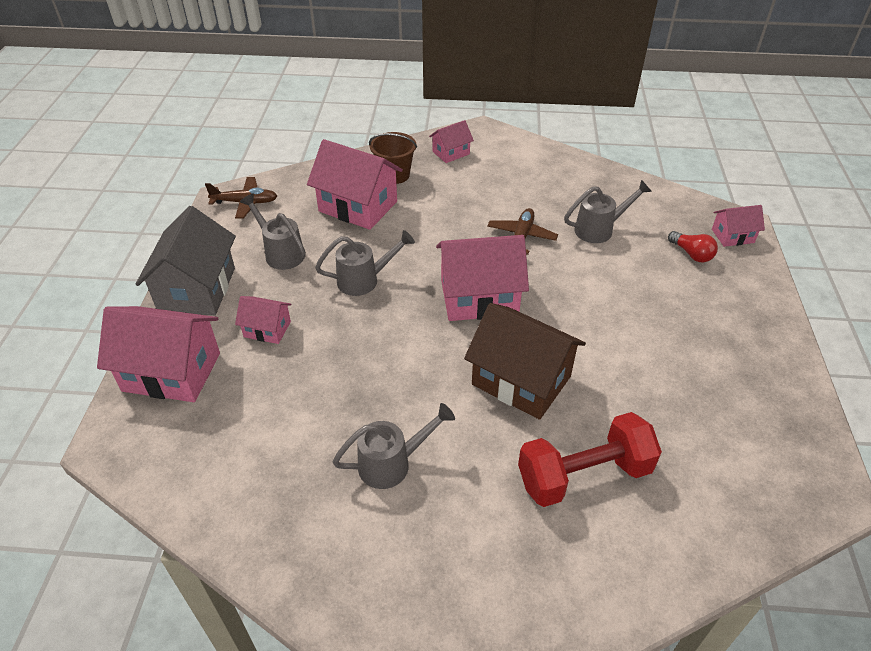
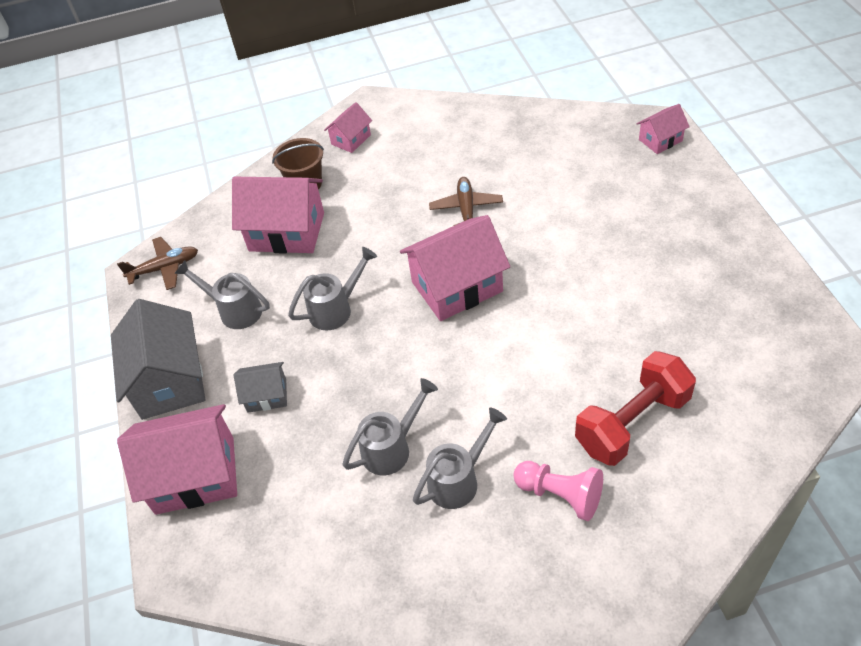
camera: 15 degrees left, 5 degrees up
(267, 329) = (267, 395): pink house -> grey house
(479, 515) = (560, 495): none -> pink pawn
(521, 380) = (536, 355): brown house -> none
(599, 229) = (536, 175): grey watering can -> grey watering can (392, 448)
(691, 254) = (632, 172): red light bulb -> none

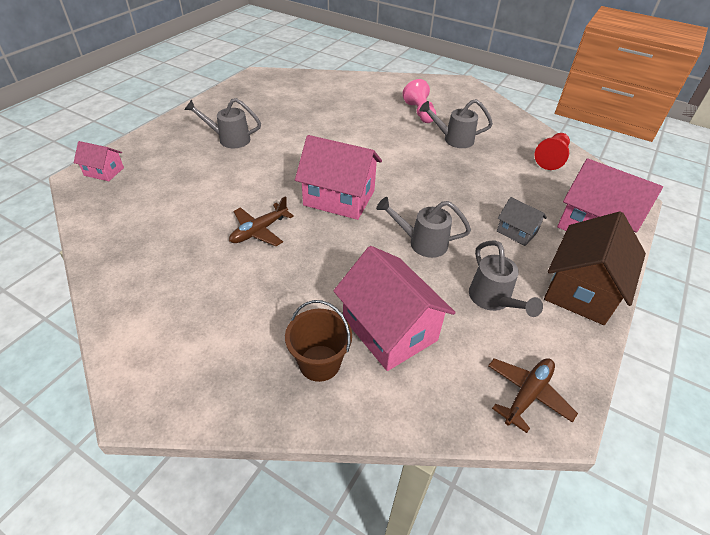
camera: 140 degrees left, 5 degrees down
(164, 268) = (527, 395): brown plane -> brown plane turned 105 degrees clockwise
(169, 381) = (581, 290): grey house -> brown house
(314, 562) = (551, 158): none -> red pawn
(351, 139) = (222, 372): pink house -> none
(392, 448) = (470, 166): grey watering can -> grey watering can (229, 139)
(632, 423) = (358, 108): red dumbbell -> none

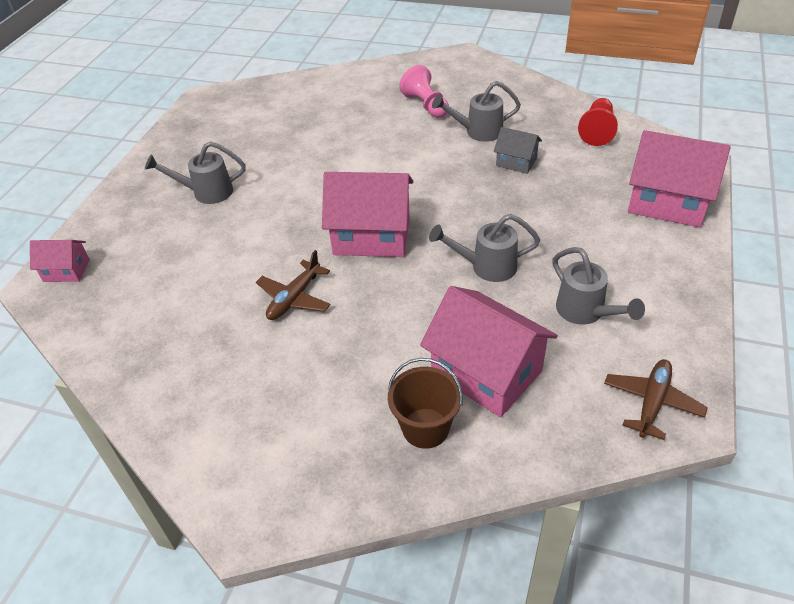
camera: 10 degrees left, 0 degrees up
(516, 232) = (586, 228): grey house -> grey house (516, 162)
(581, 290) = (674, 277): brown house -> none

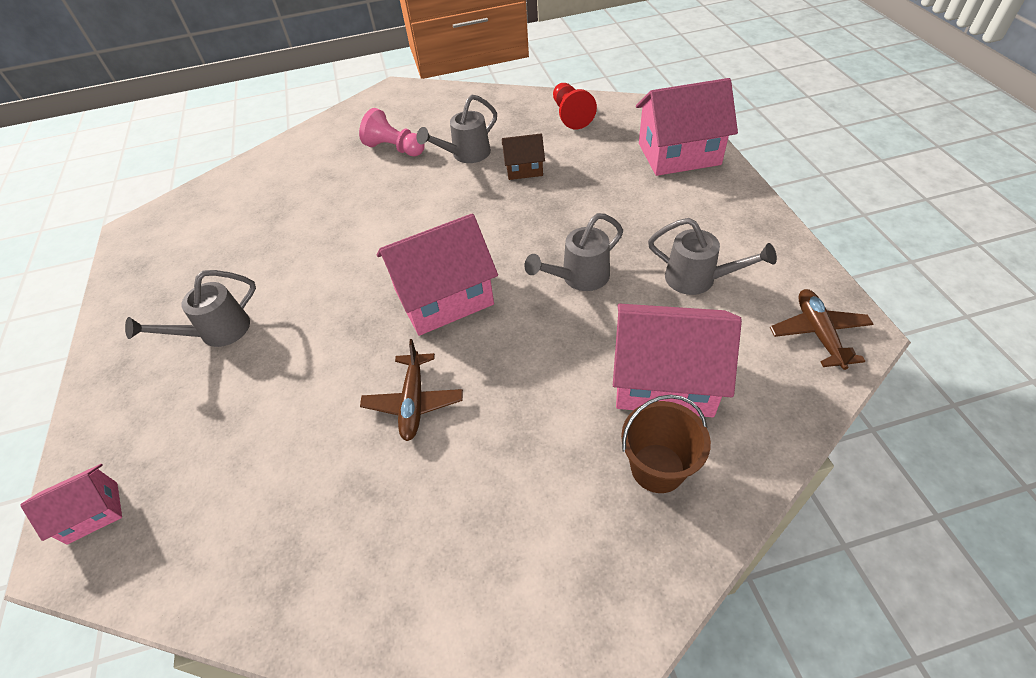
camera: 30 degrees left, 5 degrees up
(516, 162) = (524, 169): grey house -> brown house

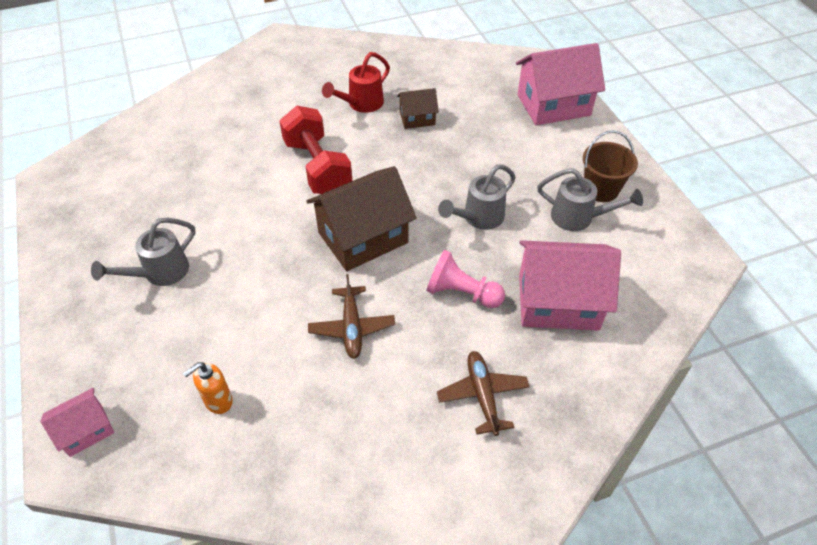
camera: 10 degrees left, 0 degrees up
(245, 485) = (218, 401): none -> orange soap dispenser
(395, 148) = (292, 97): pink pawn -> pink pawn (462, 293)
(407, 220) = (317, 167): none -> red dumbbell
(444, 298) = (363, 238): pink house -> brown house
(466, 155) = (361, 104): grey watering can -> red watering can
(570, 115) = (453, 67): red pawn -> none
(657, 468) = (558, 371): brown bucket -> brown bucket (601, 189)
(818, 333) = (677, 261): brown plane -> brown plane (482, 395)

